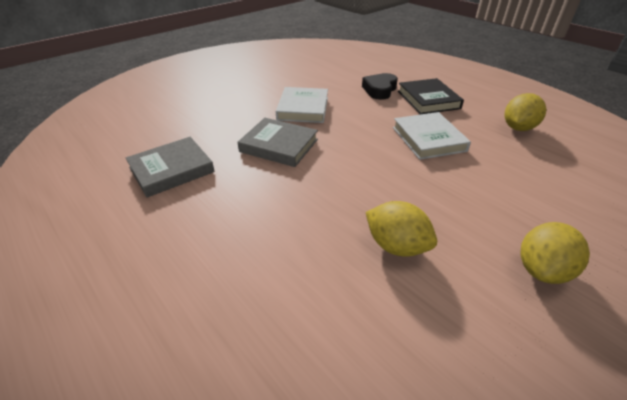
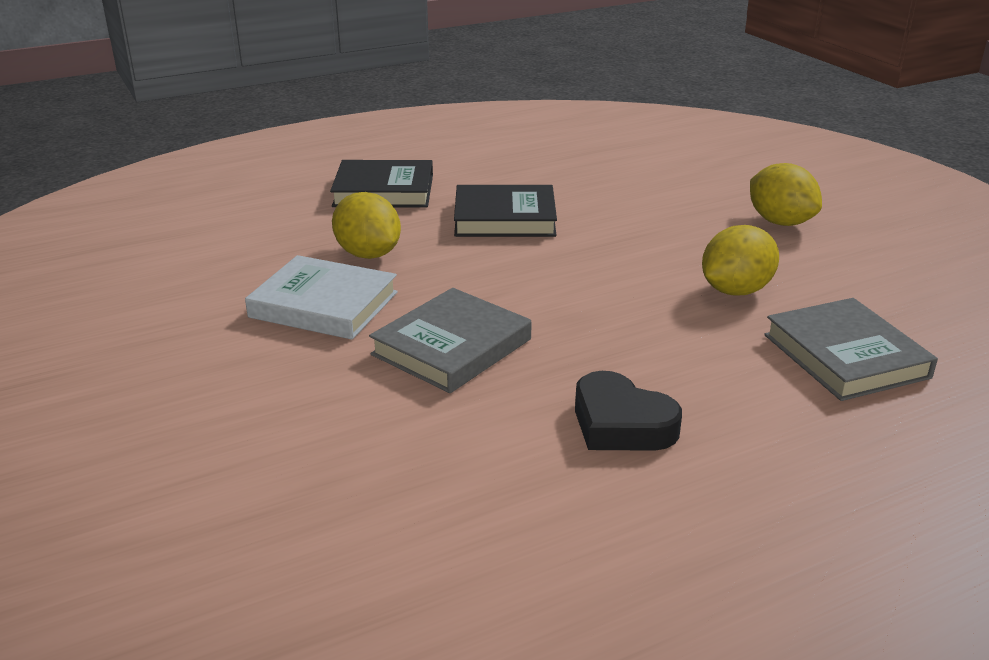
camera: 75 degrees left, 10 degrees down
(172, 170) = (477, 482): grey book -> grey book (845, 356)
(379, 90) = (312, 220): black heart -> black heart (621, 424)
(428, 139) = (504, 218): white book -> black book
(518, 128) = (510, 156): yellow lemon -> yellow lemon (368, 254)

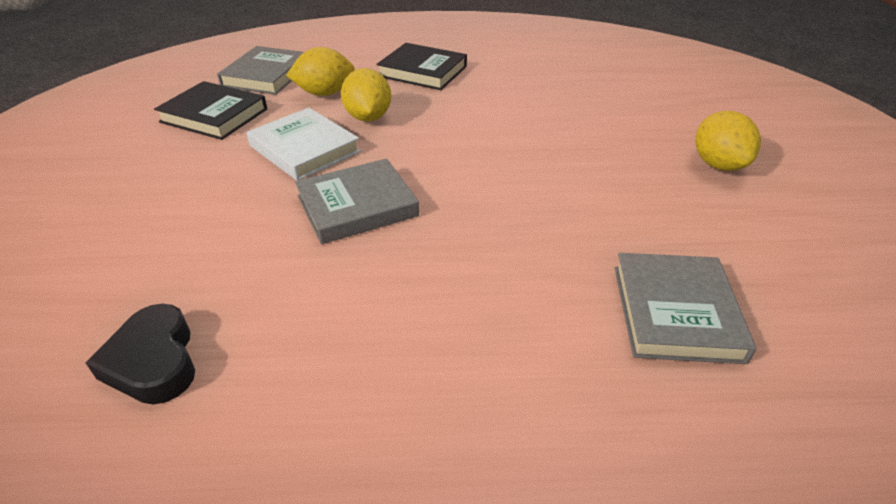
camera: 25 degrees right, 10 degrees up
(177, 233) = (266, 75): none -> grey book
(504, 218) = (489, 110): black book -> black book (214, 115)
(621, 424) = (421, 314): black heart -> black heart (154, 361)
(735, 290) = (623, 218): yellow lemon -> yellow lemon (325, 93)

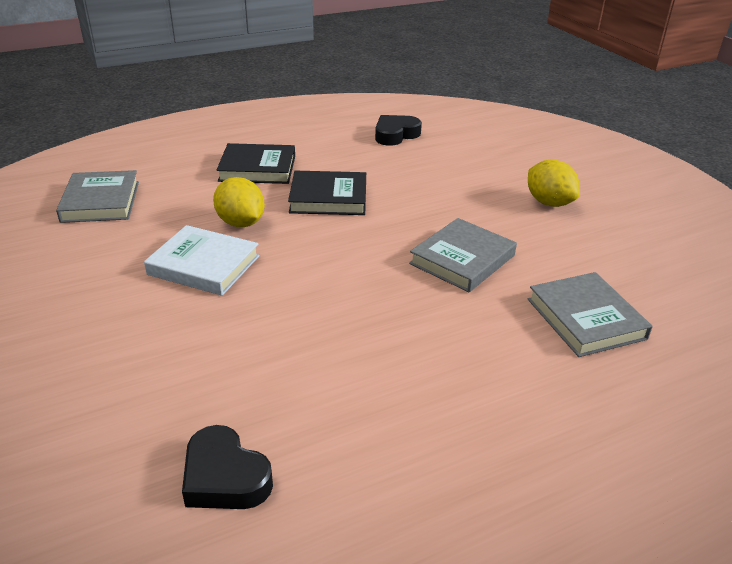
camera: 25 degrees left, 5 degrees down
(214, 115) = (80, 253): black book -> black book (328, 198)
(325, 93) = (178, 208): yellow lemon -> none
(357, 206) = (295, 304): grey book -> grey book (462, 259)
(585, 63) = (395, 135): none -> black heart

